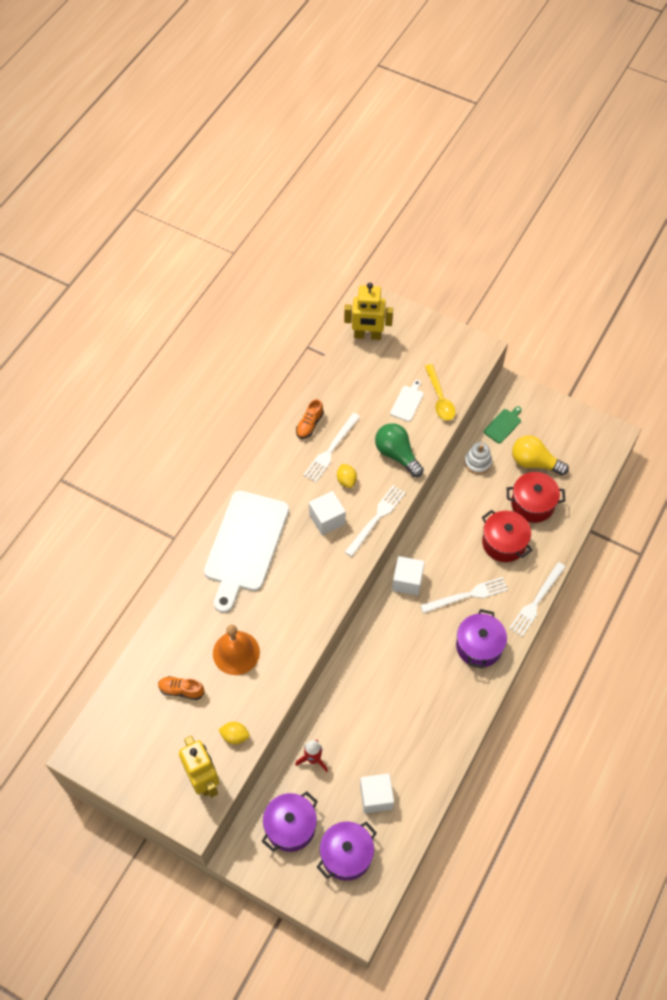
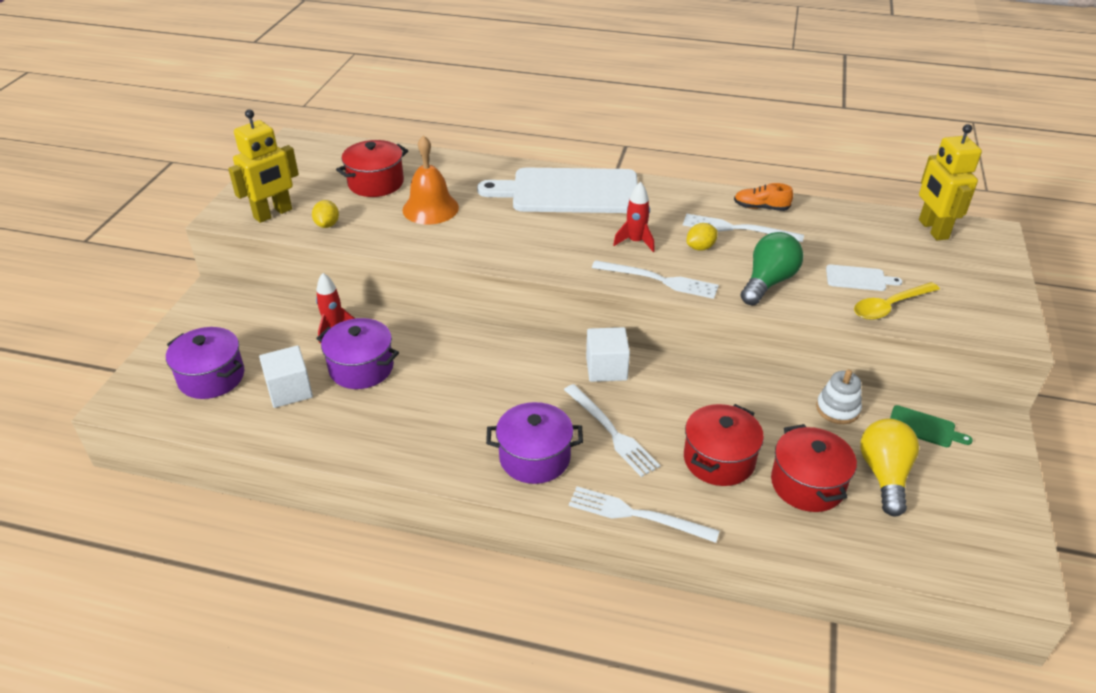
camera: 75 degrees right, 20 degrees down
(181, 690) = (376, 183): orange shoe -> red pot
(290, 826) = (247, 326): purple pot -> purple pot (361, 368)
(327, 519) = (635, 242): white cube -> red rocket

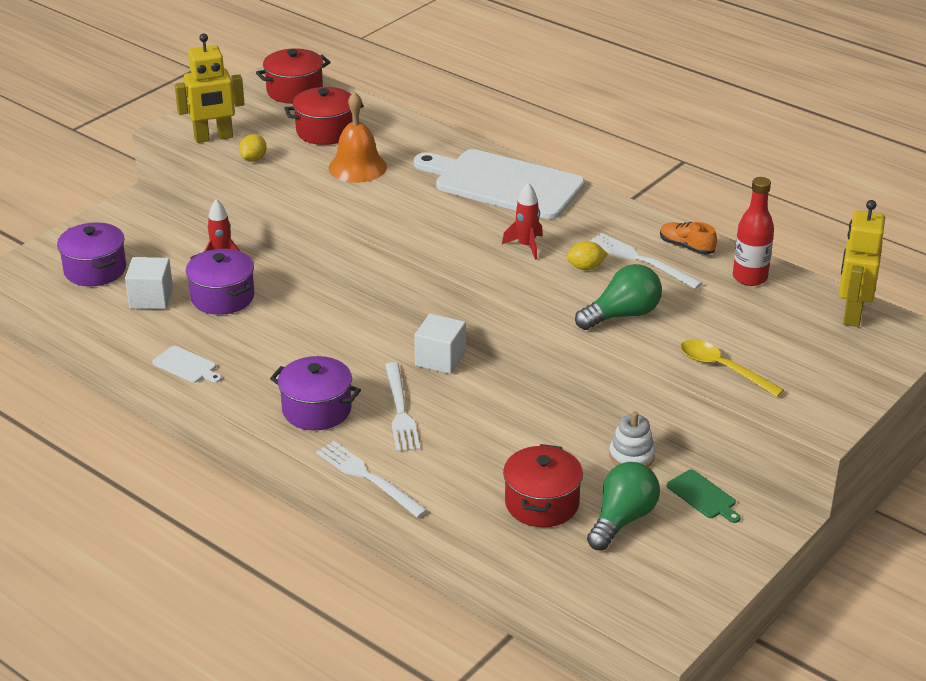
camera: 25 degrees right, 5 degrees down
(659, 280) = (517, 285): white fork -> none
(719, 460) = (478, 460): red pot -> red pot (294, 91)
(832, 220) = (749, 277): none -> red bottle
(858, 278) = (718, 336): white cutting board -> white cutting board (186, 366)
(884, 475) = (622, 519): yellow light bulb -> green light bulb
(889, 307) = (722, 368): yellow spoon -> yellow spoon turned 45 degrees clockwise

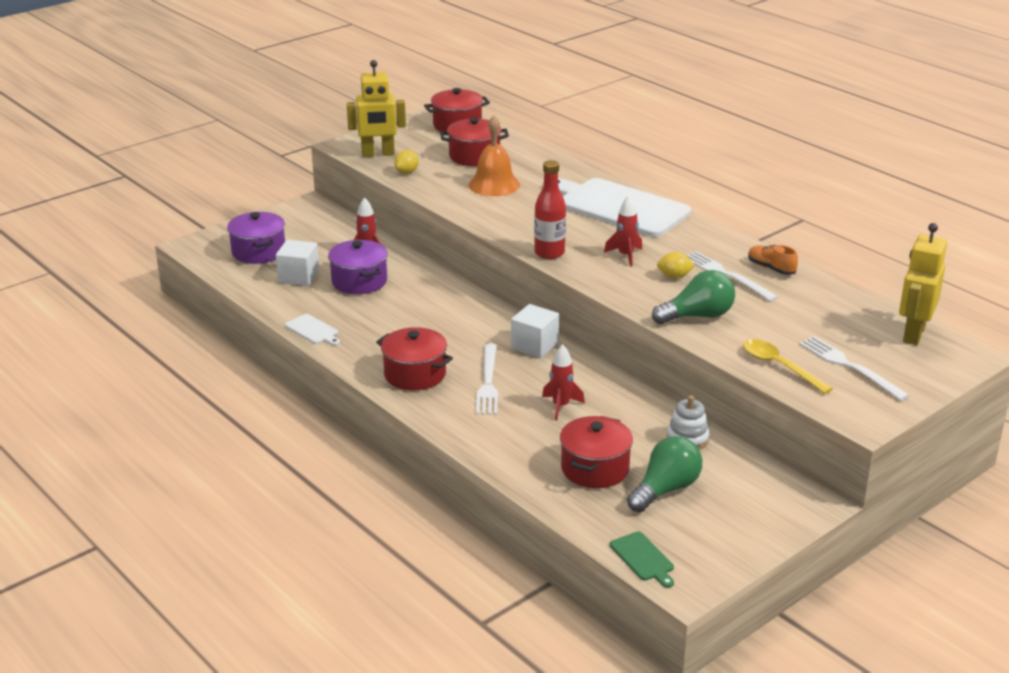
camera: 10 degrees right, 5 degrees down
(317, 410) = (415, 374): purple pot -> red pot
(368, 478) = (444, 432): white fork -> white fork (849, 367)
(487, 431) = (561, 406): none -> red rocket
(703, 496) = (746, 478): green cutting board -> green cutting board (643, 558)
(749, 277) = (823, 297): red bottle -> red bottle (549, 253)

